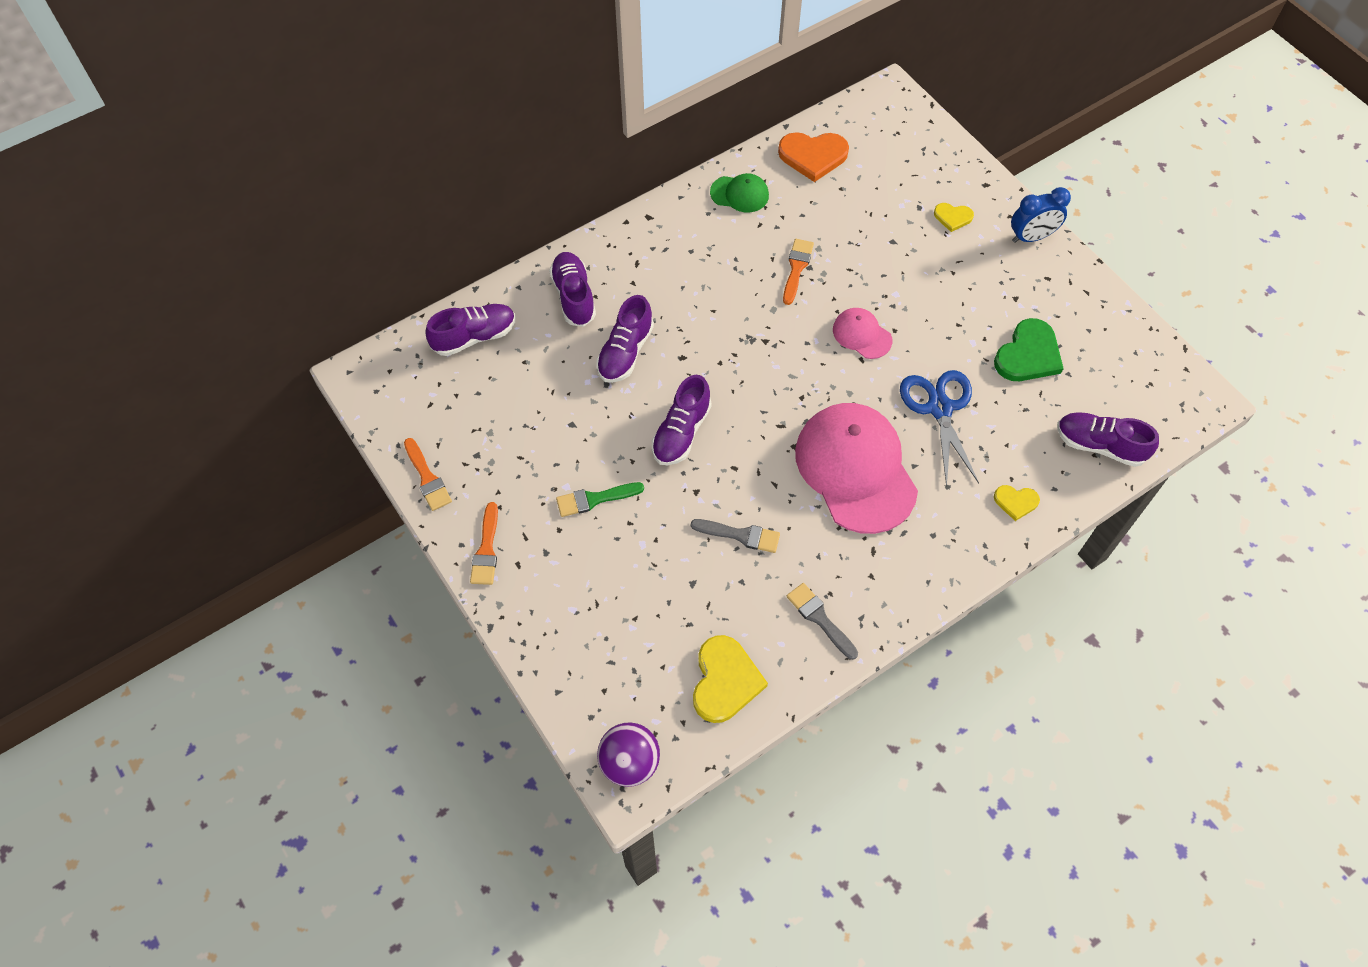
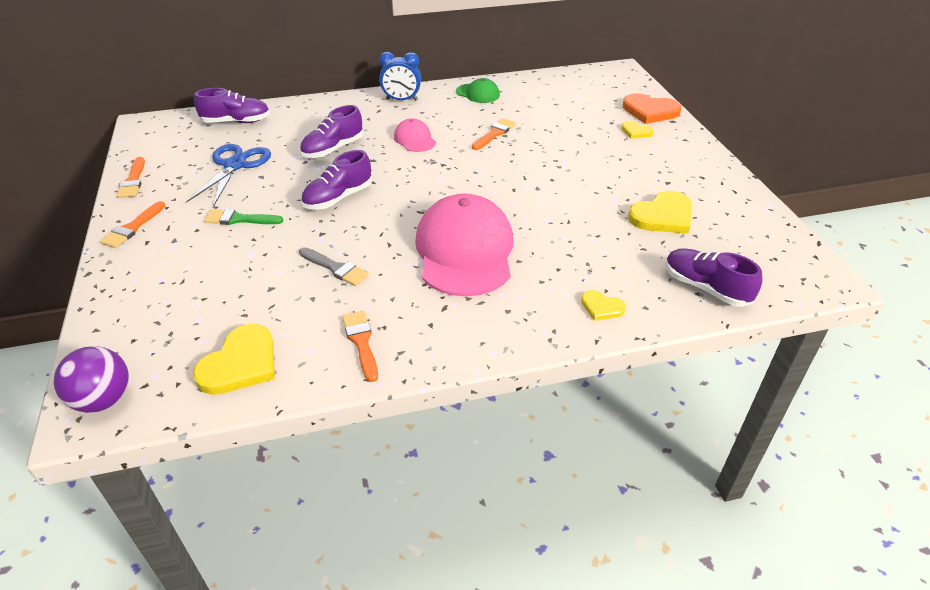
camera: 20 degrees right, 20 degrees down
(574, 296) = (321, 117): purple shoe -> none
(813, 156) = (544, 86): orange heart -> orange heart (650, 111)
(820, 619) = (361, 342): grey brush -> orange brush
(862, 335) = (523, 176): pink cap -> pink cap (415, 139)
(940, 408) = (563, 231): blue scissors -> blue scissors (235, 165)
(1028, 355) = (662, 216): green heart -> yellow heart
(1031, 237) = (698, 153): blue clock -> blue clock (401, 100)

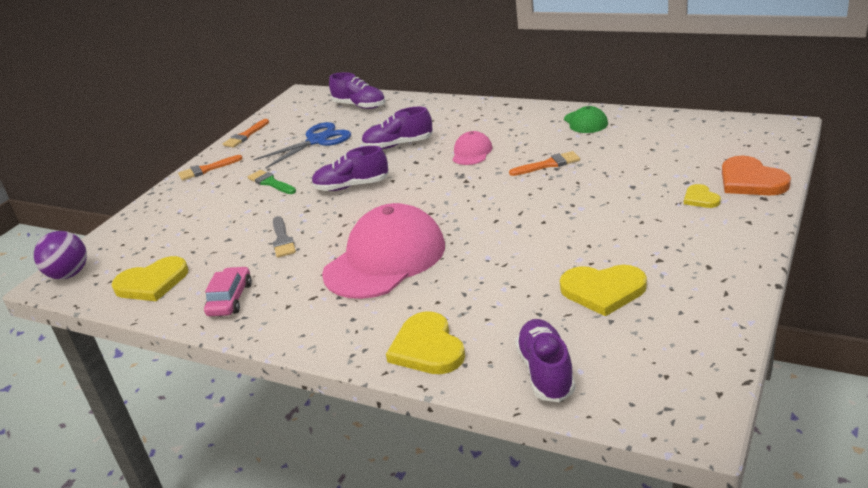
camera: 45 degrees right, 10 degrees down
(361, 342) = (230, 299): orange brush -> pink car
(401, 100) = (507, 114): blue clock -> none
(601, 307) = (427, 348): yellow heart -> yellow heart, size x1.84

